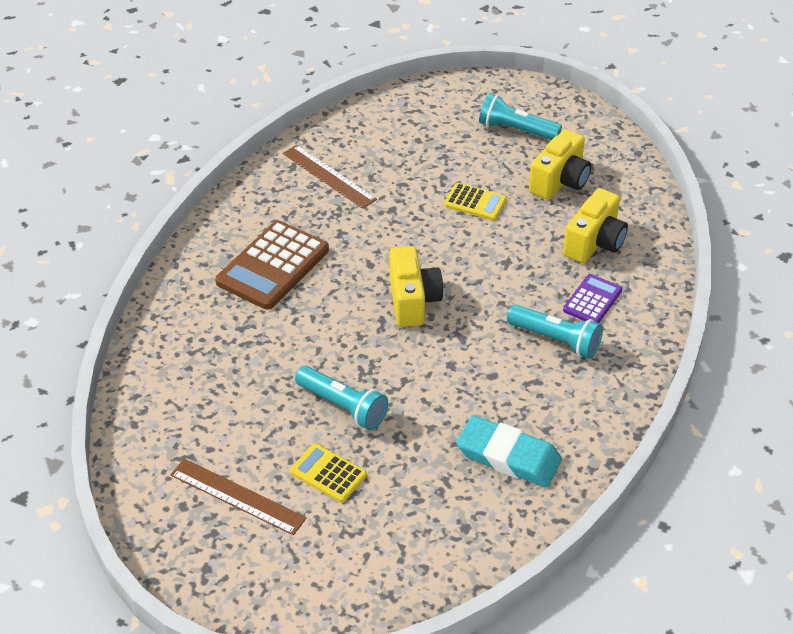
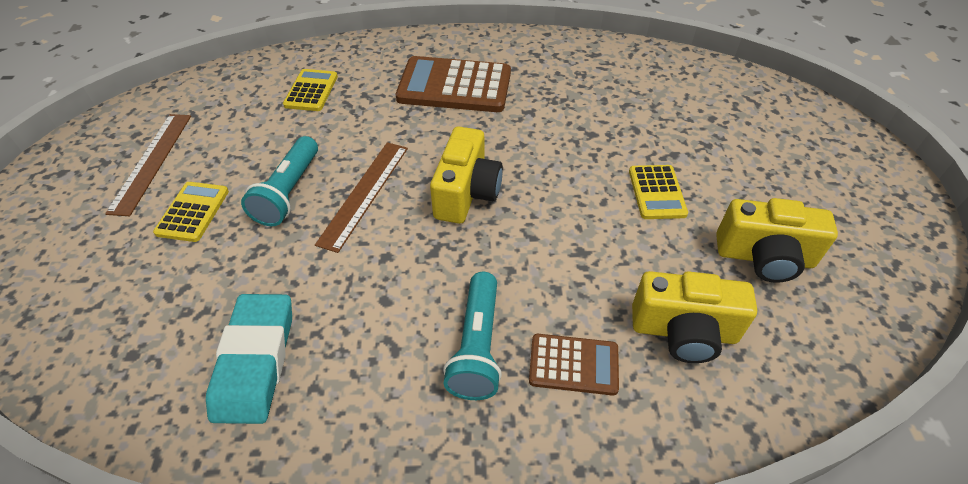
camera: 65 degrees right, 5 degrees up
(208, 363) = (311, 91): none -> yellow calculator
(329, 176) = (601, 78): brown ruler -> brown ruler (364, 194)
(413, 301) = (466, 193): yellow camera -> yellow camera turned 45 degrees counterclockwise
(516, 130) = (811, 187): turquoise flashlight -> none
(592, 300) = (573, 365): purple calculator -> brown calculator

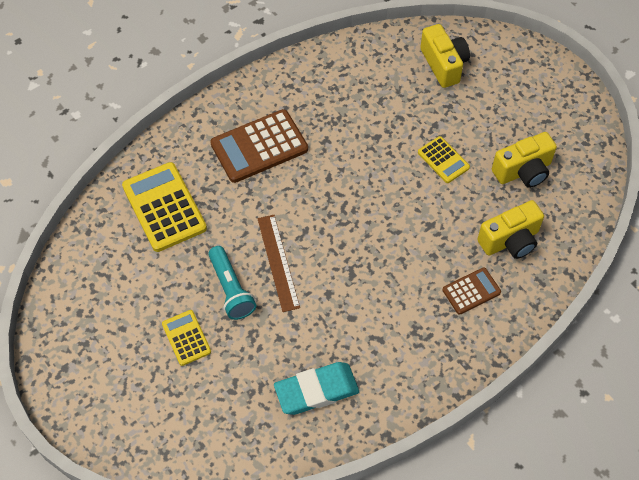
camera: 35 degrees left, 10 degrees up
(151, 162) = (117, 324): brown ruler -> none
(255, 361) = (316, 391): turquoise eraser -> turquoise eraser turned 75 degrees counterclockwise
(311, 91) = (164, 207): yellow calculator -> yellow calculator, size x1.81
(466, 193) = (338, 225): yellow camera -> yellow camera (444, 64)
(477, 346) = (419, 312): turquoise flashlight -> none

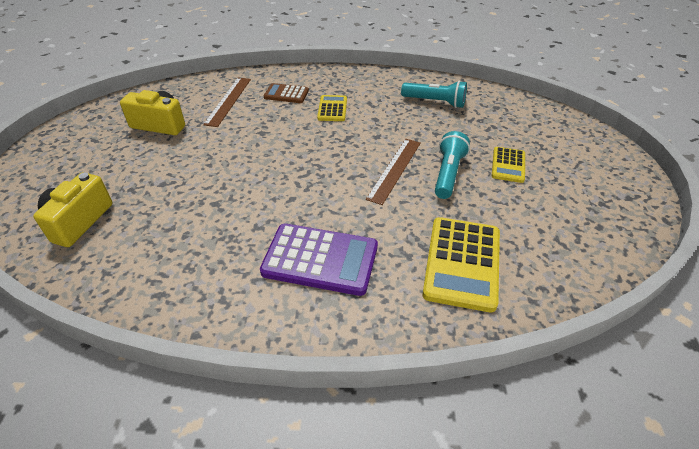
camera: 140 degrees left, 15 degrees down
(259, 146) = (320, 260): brown calculator -> purple calculator
(316, 391) = (435, 102): turquoise eraser -> turquoise flashlight
(443, 160) = (195, 159): yellow calculator -> yellow calculator (332, 109)
(510, 240) = (228, 101): yellow camera -> brown ruler

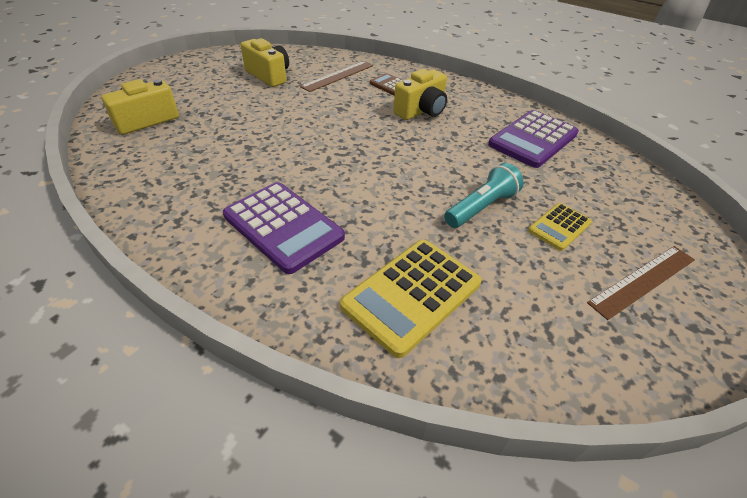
camera: 30 degrees right, 0 degrees up
(332, 109) = (421, 111): yellow calculator -> yellow camera
(394, 169) = (428, 182): brown ruler -> brown ruler (642, 280)
(435, 102) = (533, 139): turquoise flashlight -> purple calculator

